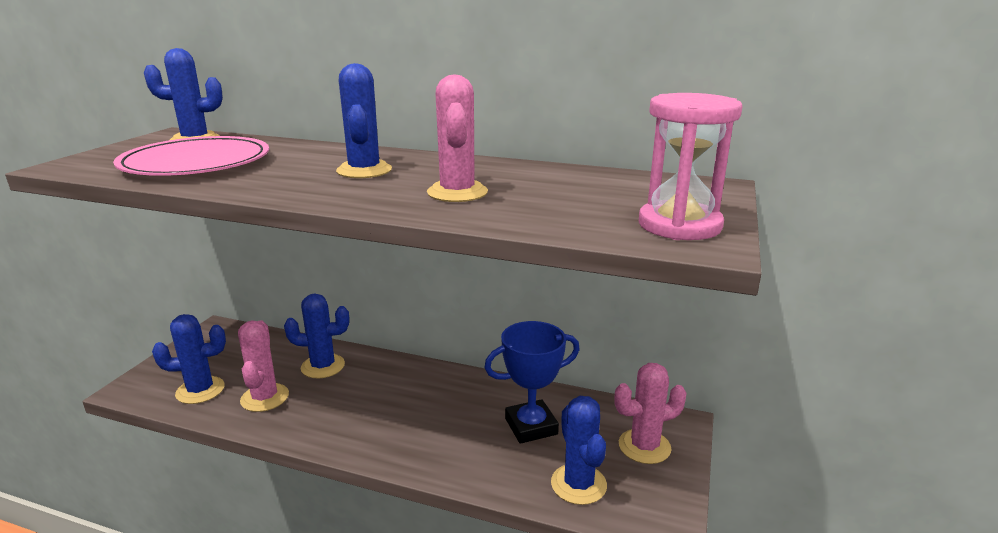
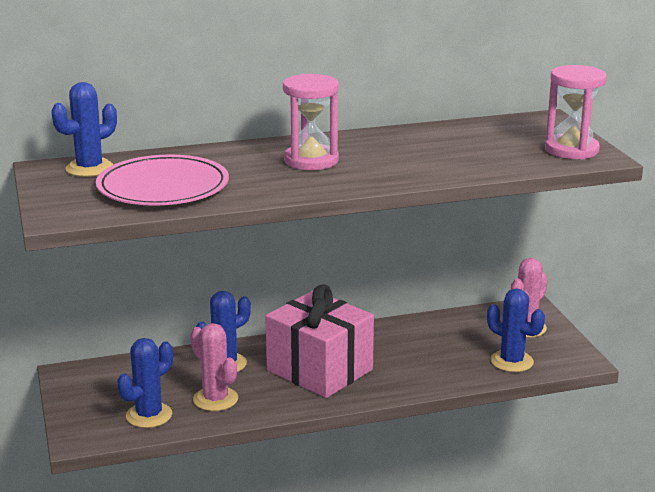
camera: 35 degrees left, 0 degrees up
(364, 170) = (311, 161): blue cactus -> pink hourglass
(383, 406) = (320, 370): none -> pink gift
(457, 192) = (412, 161): pink cactus -> none
(531, 426) = (442, 343): blue trophy -> none

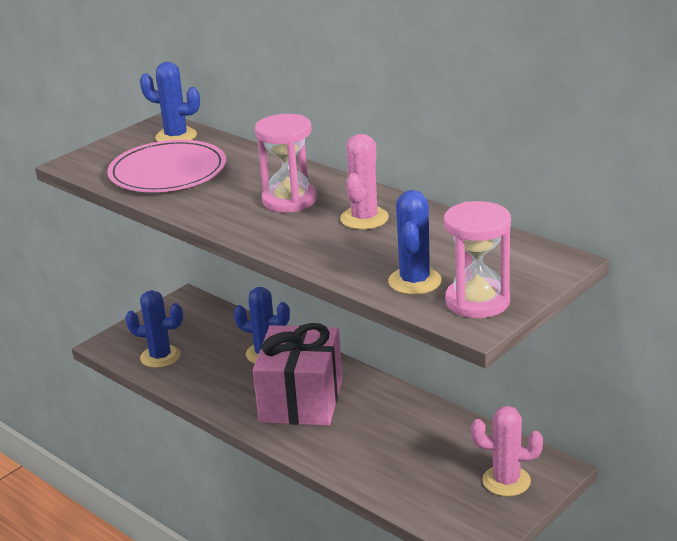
camera: 60 degrees right, 5 degrees up
(215, 399) = (209, 373): pink cactus -> pink cactus (364, 218)
(511, 361) = (427, 497): blue cactus -> blue cactus (414, 281)

